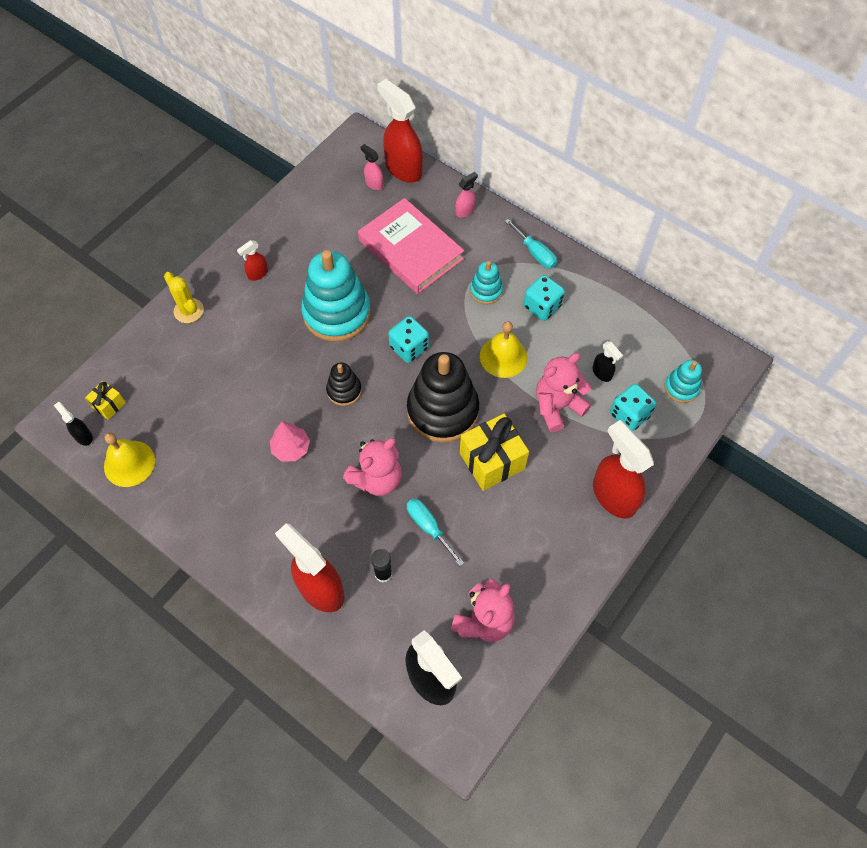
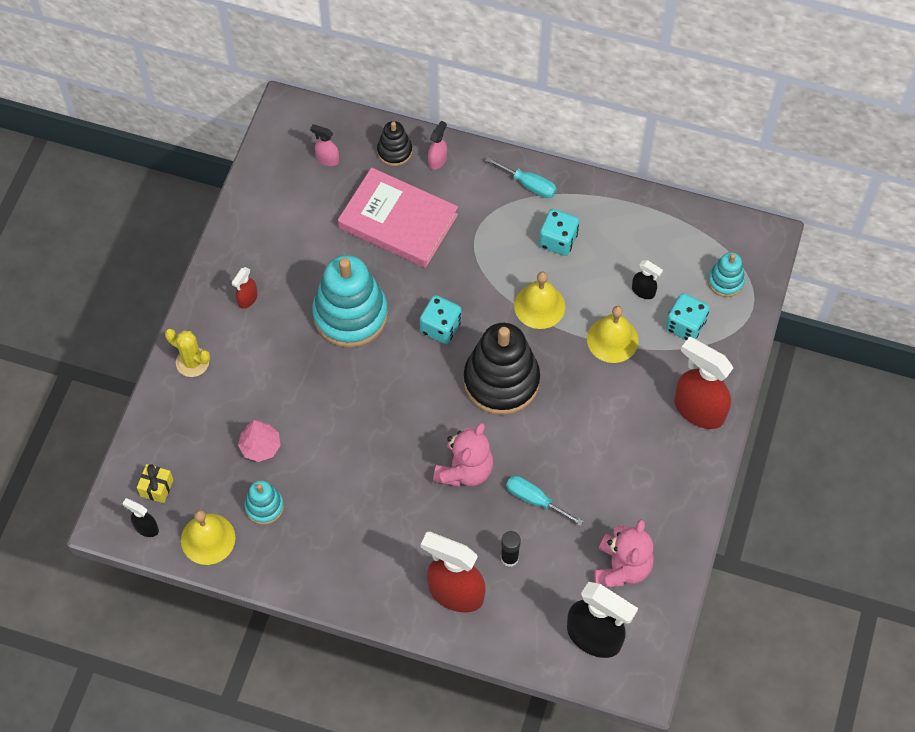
camera: 20 degrees left, 0 degrees up
(291, 448) = (365, 468): pink tree -> pink tree (260, 446)
(344, 390) = (393, 393): black stacking toy -> black stacking toy (394, 151)
(403, 168) = (351, 132): red spray bottle -> none
(486, 291) = (494, 242): turquoise stacking toy -> turquoise stacking toy (264, 507)
(492, 461) = (570, 415): yellow gift -> none
(557, 406) = (612, 339): pink teddy bear -> yellow bell

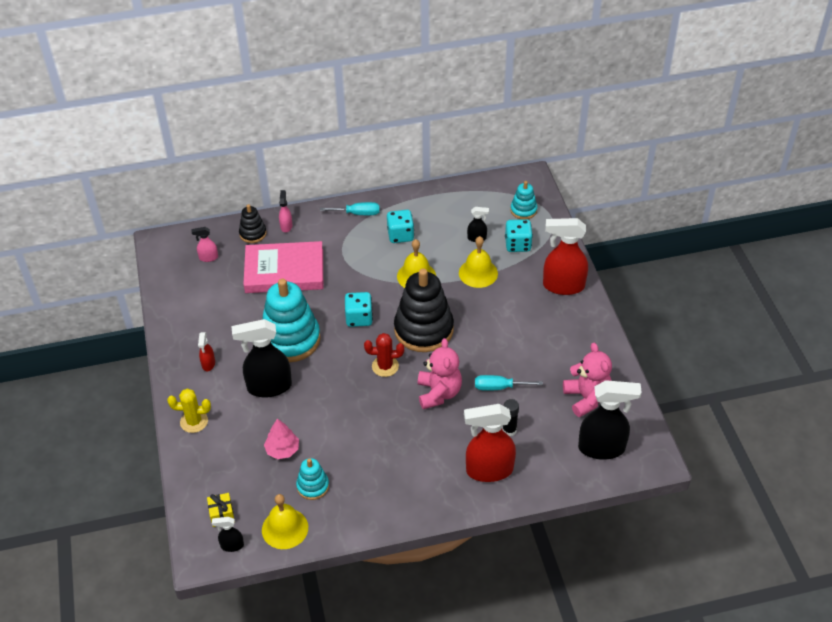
camera: 30 degrees left, 15 degrees down
(292, 362) = (269, 387): none -> black spray bottle
(429, 404) = (385, 366): none -> red cactus

